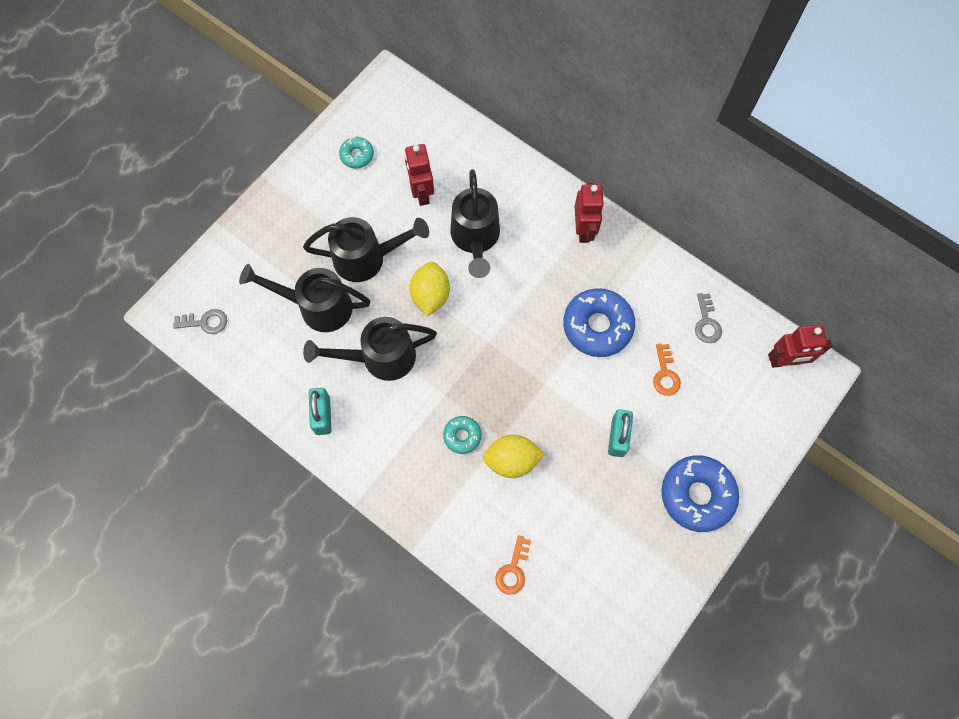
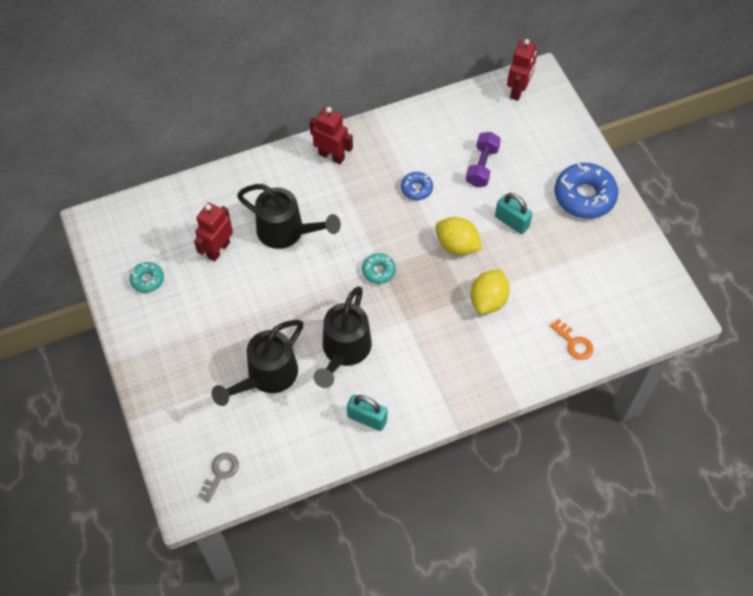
camera: 60 degrees left, 10 degrees down
(367, 258) = (249, 318): black watering can -> none
(421, 193) = (218, 249): red robot -> red robot turned 105 degrees clockwise
(430, 295) = (314, 288): yellow lemon -> yellow lemon (457, 245)
(462, 436) = (447, 324): turquoise donut -> turquoise donut (378, 271)
(597, 326) = (416, 189): blue donut -> blue donut, size x0.52
(665, 374) = (482, 166): orange key -> purple dumbbell
(706, 322) = (459, 120): grey key -> none

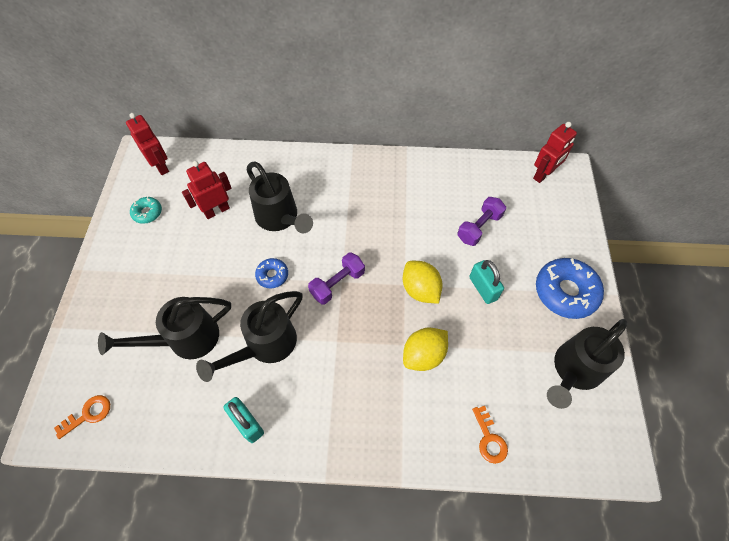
camera: 25 degrees right, 0 degrees up
(220, 473) = (88, 414): grey key -> orange key
(331, 156) = (353, 170): red robot -> red robot (161, 166)
(378, 271) = (337, 284): turquoise donut -> purple dumbbell
(416, 189) = (410, 224): blue donut -> blue donut (272, 275)
(618, 260) = (574, 370): none -> black watering can

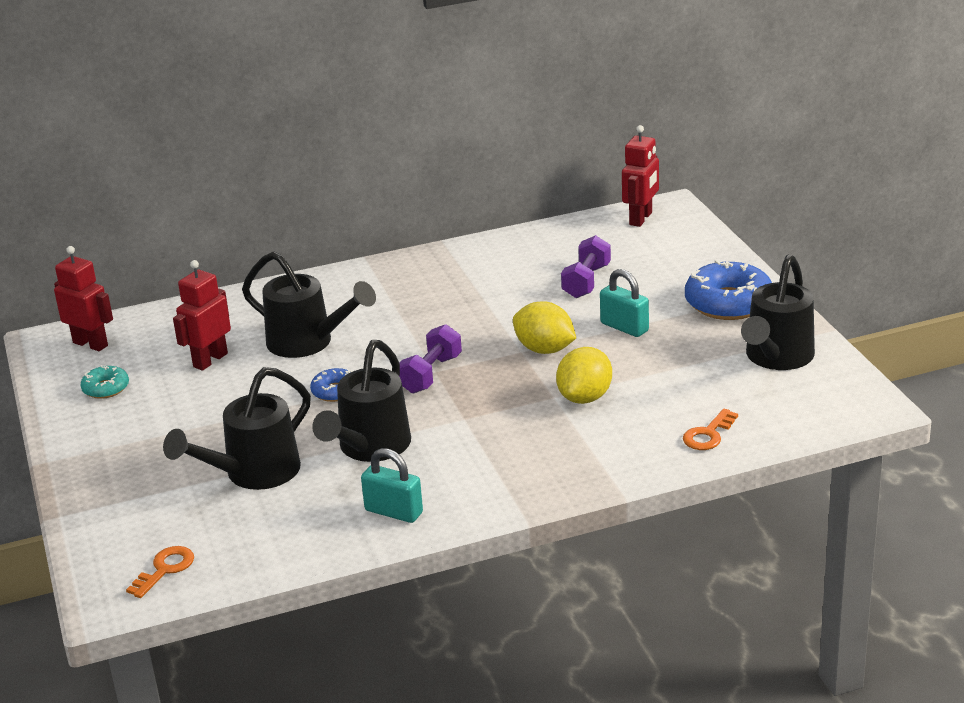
camera: 20 degrees left, 30 degrees down
(489, 439) = (708, 434): orange key -> orange key turned 75 degrees clockwise

